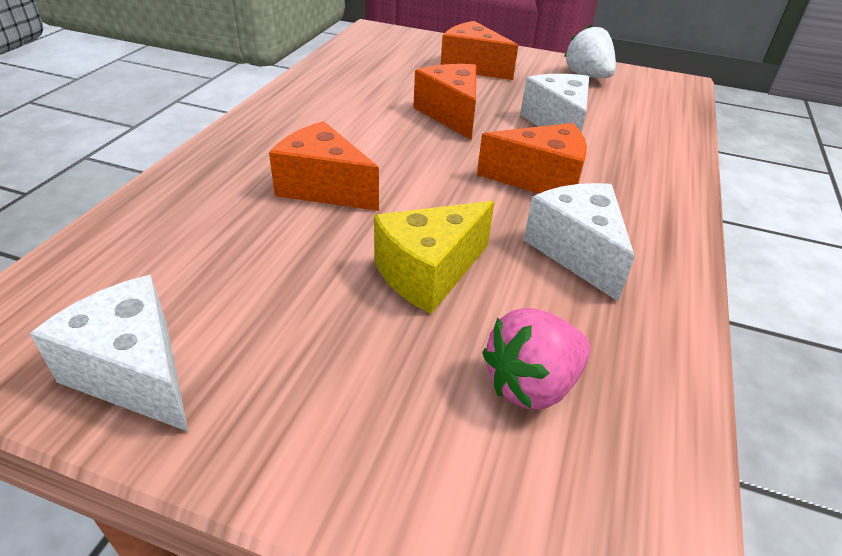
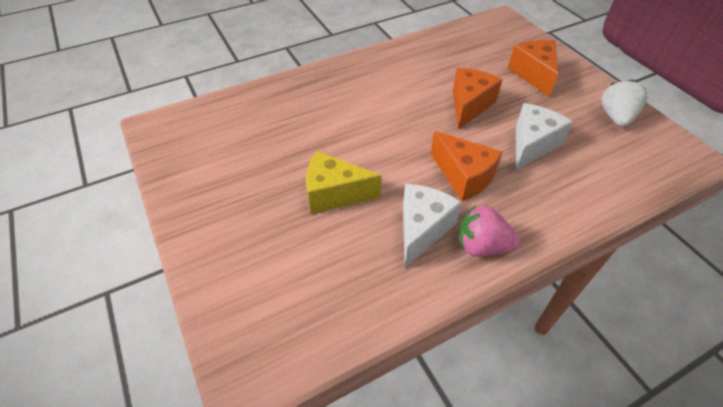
camera: 45 degrees right, 10 degrees up
(135, 373) = (187, 168): white cheese -> none
(324, 187) = (343, 120): orange cheese -> none
(532, 384) = (310, 273): pink strawberry -> pink strawberry (481, 246)

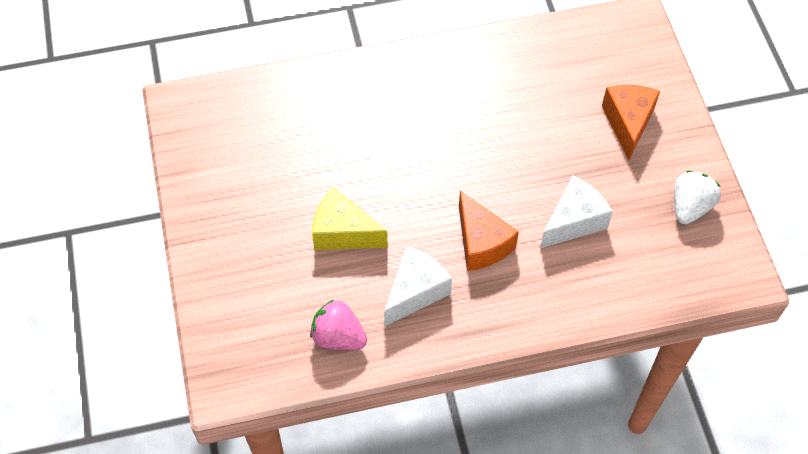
camera: 15 degrees right, 10 degrees up
(469, 105) = (529, 152): orange cheese -> none
(481, 246) = (465, 323): pink strawberry -> pink strawberry (338, 337)

